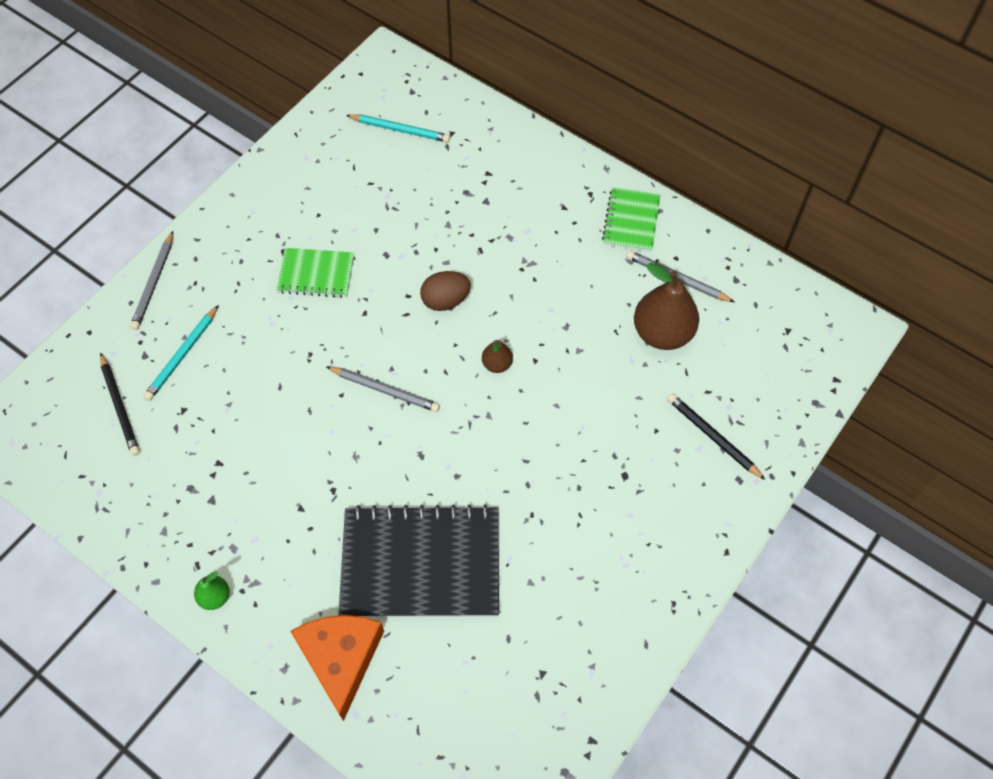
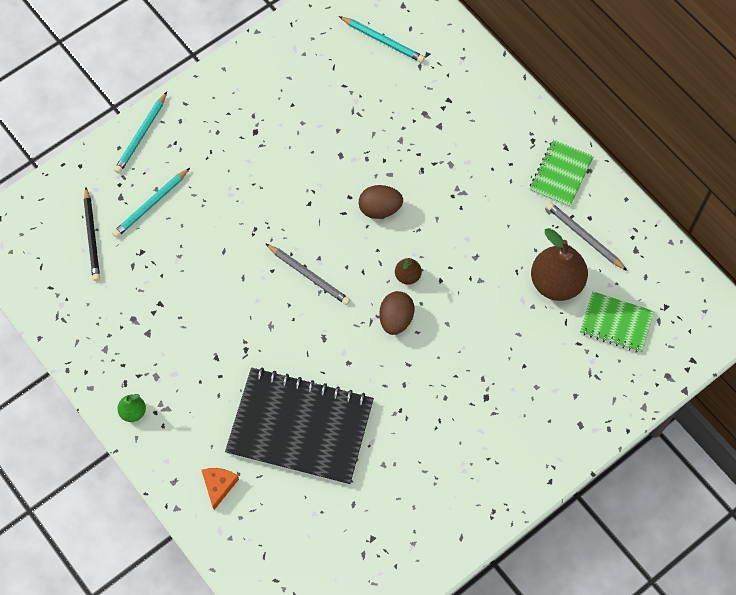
camera: 15 degrees right, 5 degrees up
(154, 283) = (141, 135): grey pencil -> turquoise pencil
(316, 274) = (277, 159): green notebook -> green notebook (616, 323)
(341, 659) = (219, 485): orange cheese -> orange cheese, size x0.52
(497, 414) = (396, 319): none -> brown egg
(713, 437) = (570, 383): black pencil -> none

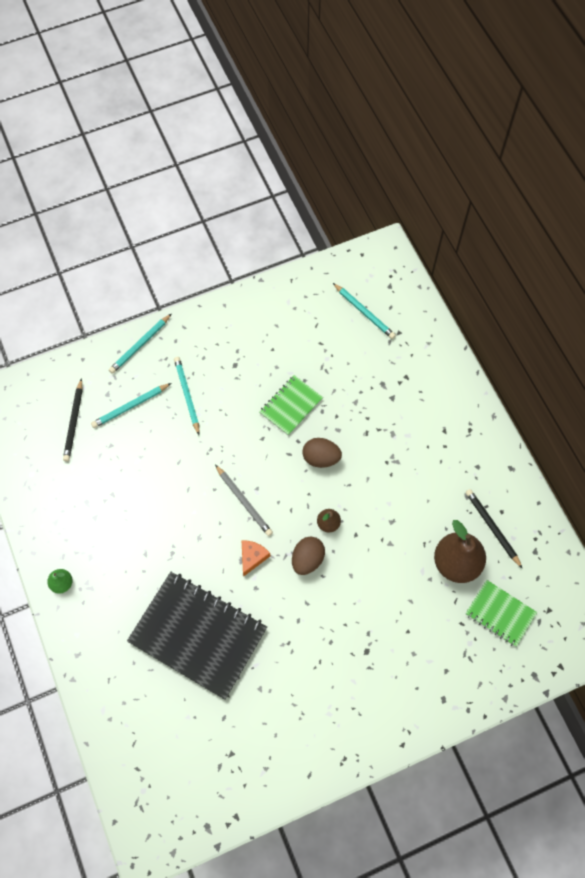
camera: 15 degrees right, 0 degrees up
(211, 177) = (187, 395): none -> turquoise pencil
(219, 485) = (114, 669): orange cheese -> orange cheese (252, 557)
(560, 174) = (486, 466): green notebook -> green notebook (291, 406)
(584, 237) = (492, 528): grey pencil -> black pencil

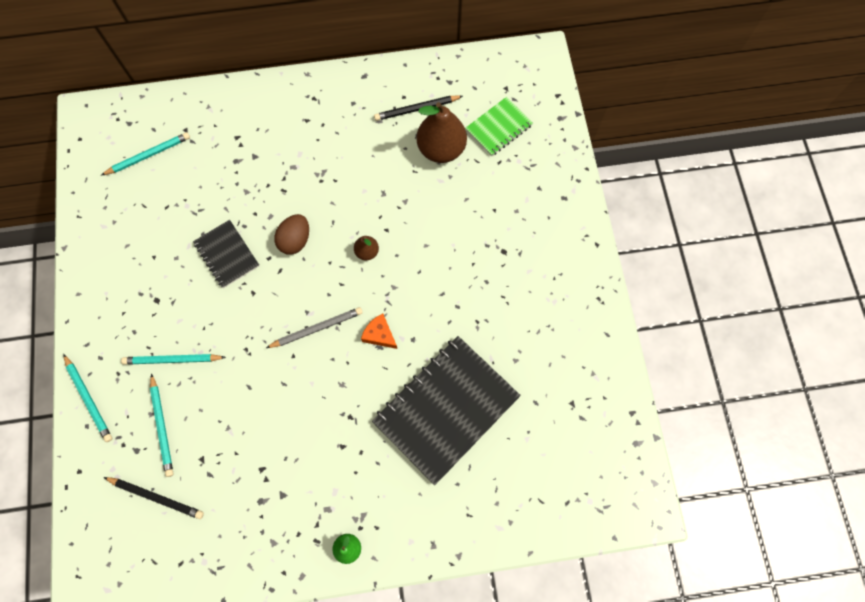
camera: 75 degrees left, 5 degrees up
(291, 406) = (227, 255): green notebook -> black notebook
(307, 559) = (398, 281): brown egg -> none

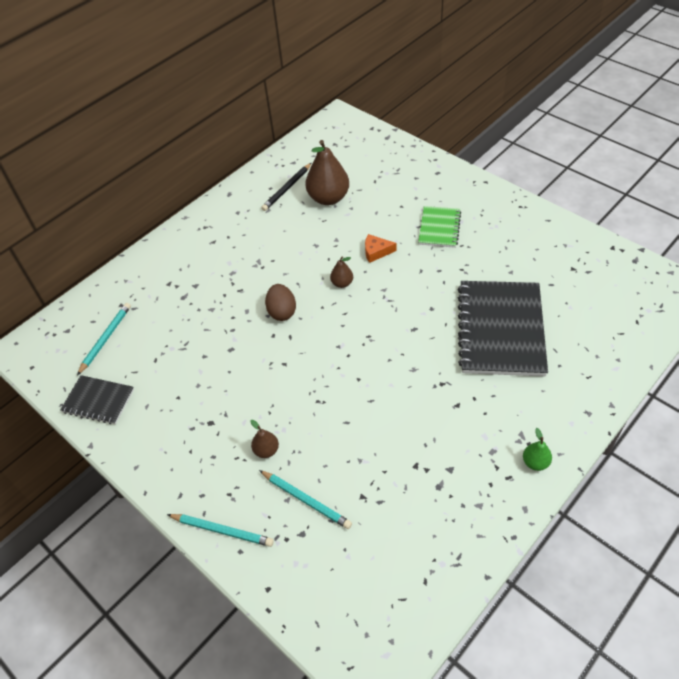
camera: 35 degrees left, 20 degrees down
(156, 497) = (354, 552): black pencil -> none
(173, 360) = (266, 450): turquoise pencil -> brown pear
(227, 255) = (238, 355): black notebook -> black notebook (98, 401)
(317, 328) = (357, 350): grey pencil -> none
(379, 334) = (406, 322): orange cheese -> orange cheese (376, 251)
(499, 128) = (354, 165): green notebook -> green notebook (439, 228)

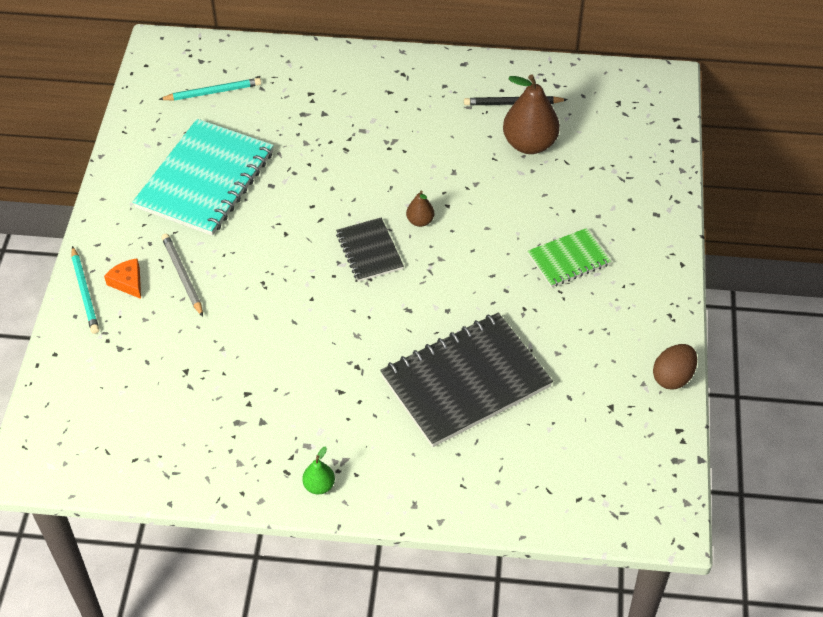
camera: 50 degrees right, 0 degrees up
(98, 401) = (146, 131): black notebook -> black notebook (369, 251)
(186, 387) = (206, 180): none -> turquoise notebook
(266, 450) = (183, 276): brown pear -> grey pencil
(282, 312) = (345, 196): brown egg -> brown egg (672, 377)
(306, 500) = (153, 332): turquoise pencil -> none
(376, 251) = (487, 225): orange cheese -> orange cheese (128, 282)

